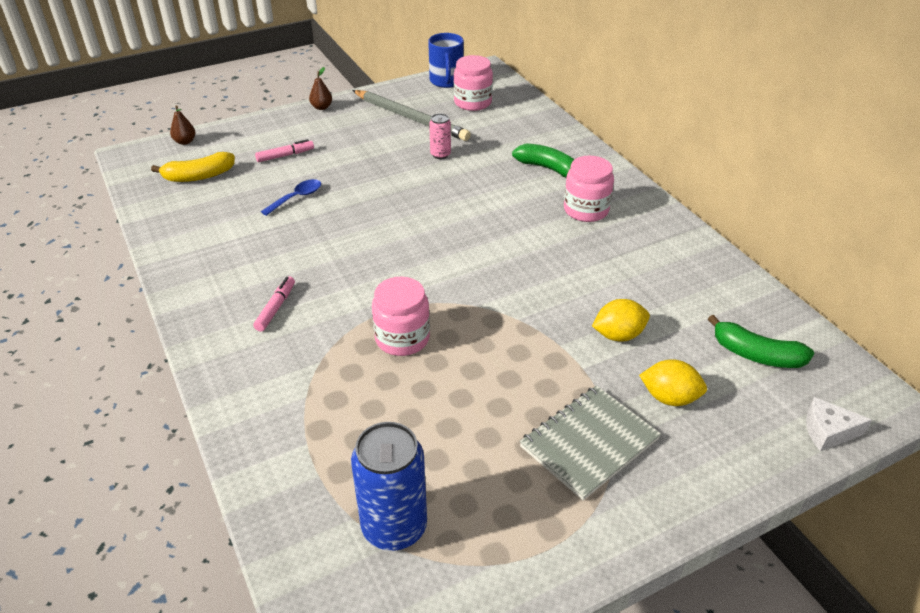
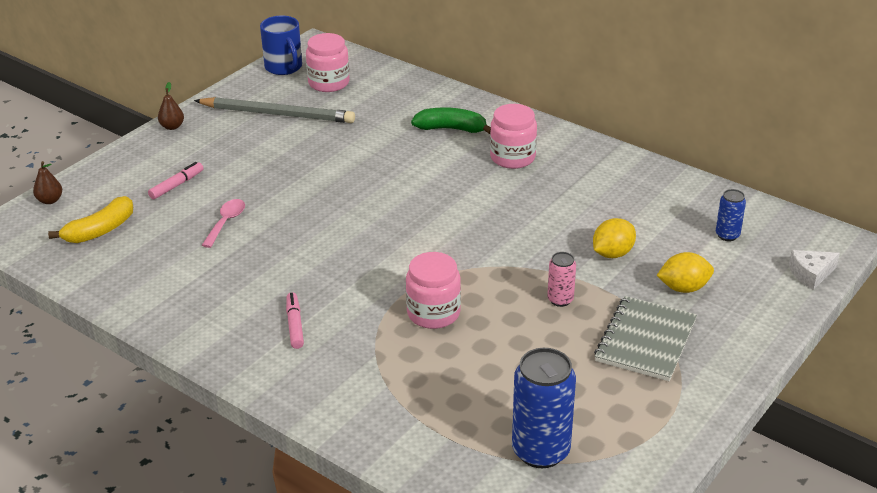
camera: 25 degrees left, 5 degrees down
(296, 198) = (226, 222): blue spoon -> pink spoon
(440, 154) = (337, 142): pink can -> pink can (560, 300)
(756, 354) = (727, 235): green banana -> blue can

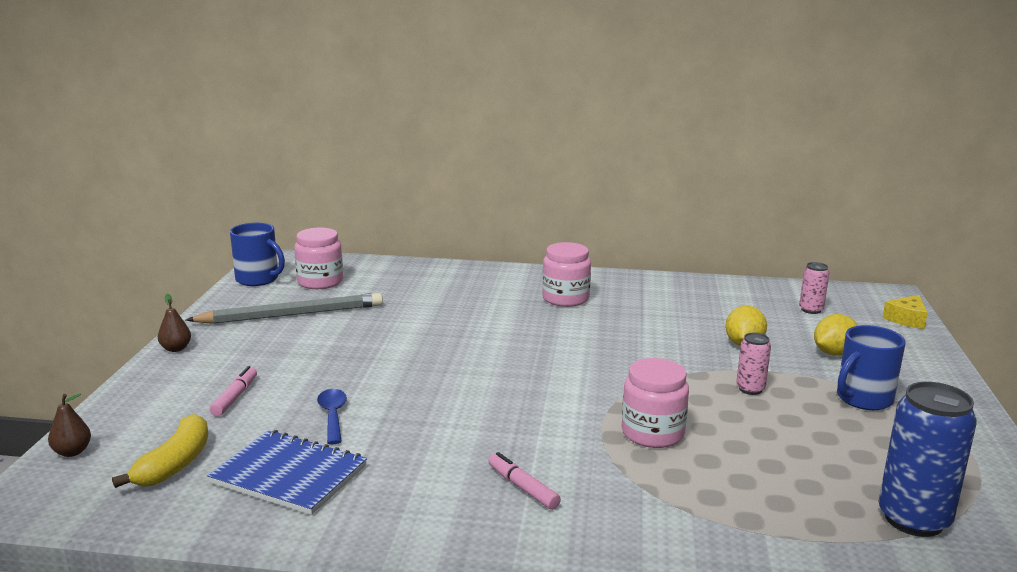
camera: 30 degrees left, 15 degrees down
(159, 262) = (289, 475): none -> blue notebook
(226, 222) = (333, 416): pink spoon -> blue spoon
(451, 129) = (483, 291): green banana -> none
(645, 341) = (863, 399): grey notebook -> blue mug
(727, 235) = (811, 310): blue can -> pink can
(810, 274) = (907, 319): white cheese -> yellow cheese

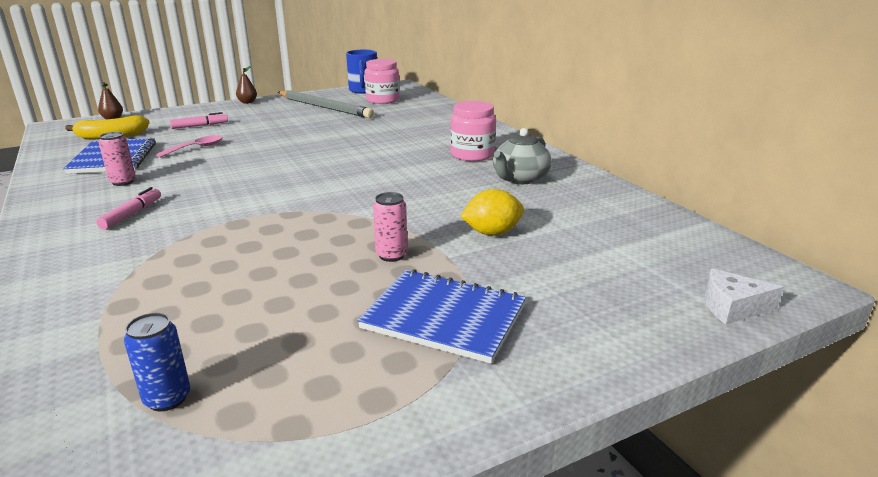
camera: 55 degrees right, 5 degrees up
(333, 416) = (196, 148): blue spoon -> pink spoon
(647, 301) = (519, 179): none -> grey teapot
(652, 433) = (256, 235): pink jar -> none
(811, 310) = (642, 247): pink can -> pink can (123, 182)
(833, 353) = (544, 279): yellow lemon -> none
(863, 399) = (444, 317): blue mug -> blue notebook
(907, 319) = (732, 307): yellow cheese -> white cheese
(913, 519) = (167, 398): blue can -> blue can, size x0.52

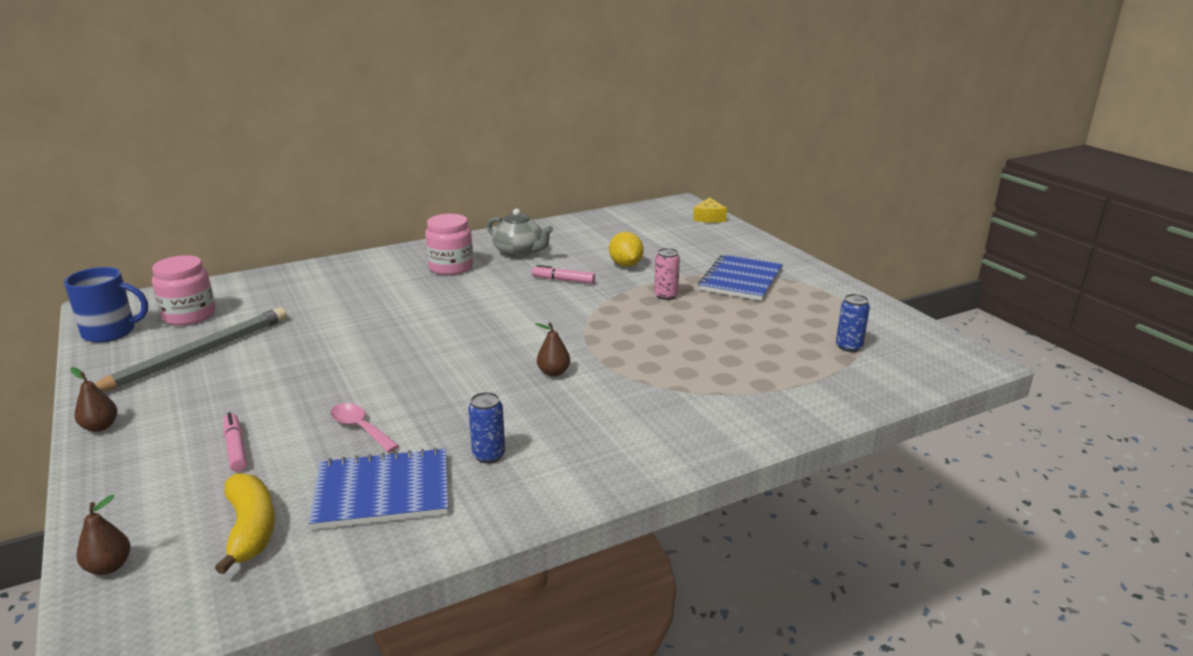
camera: 90 degrees left, 0 degrees up
(123, 182) = (488, 455): pink can -> blue can
(132, 214) = (591, 423): pink marker -> pink marker (563, 280)
(232, 199) = (553, 372): none -> brown pear
(732, 307) = (709, 218): white cheese -> yellow cheese

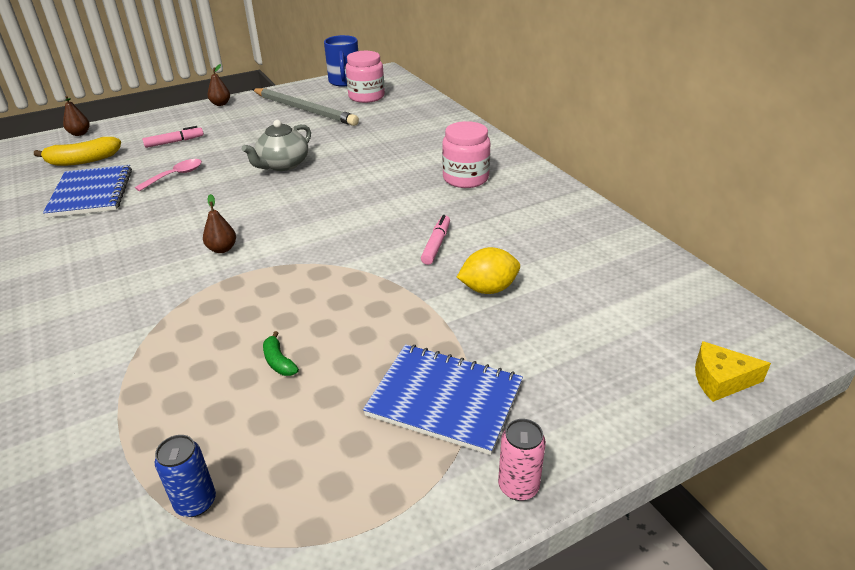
camera: 90 degrees right, 10 degrees up
(488, 455) = (107, 227): blue can -> none
(519, 252) = (515, 212): grey teapot -> grey teapot (283, 165)
(666, 296) = (389, 322): pink can -> pink can (518, 486)
(716, 332) = (278, 361): none -> green banana

